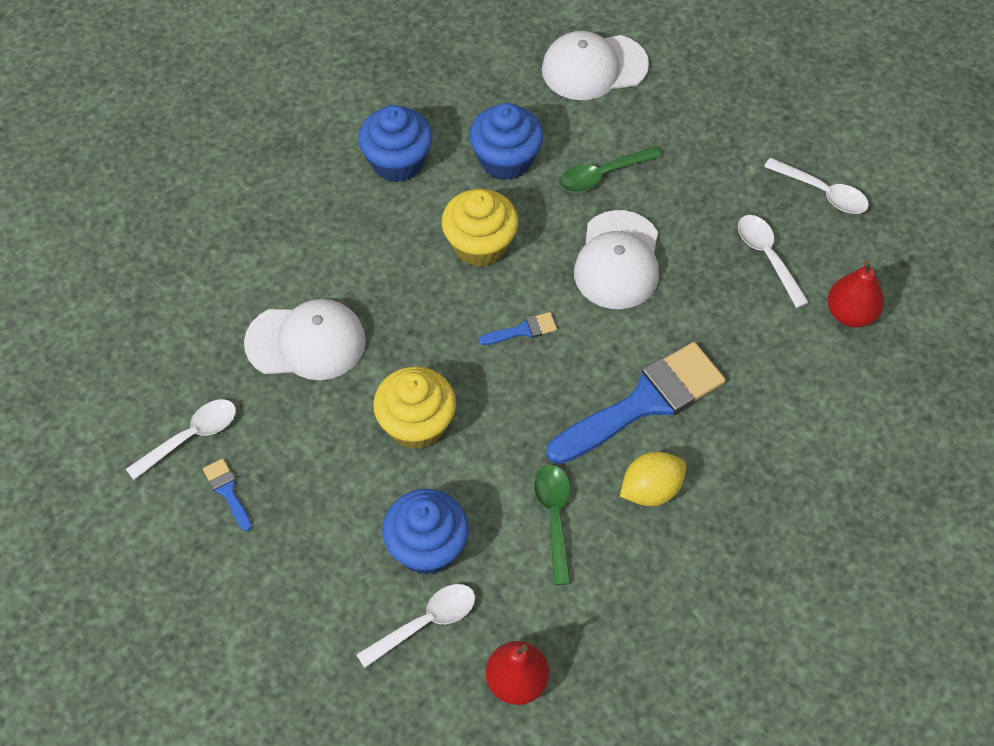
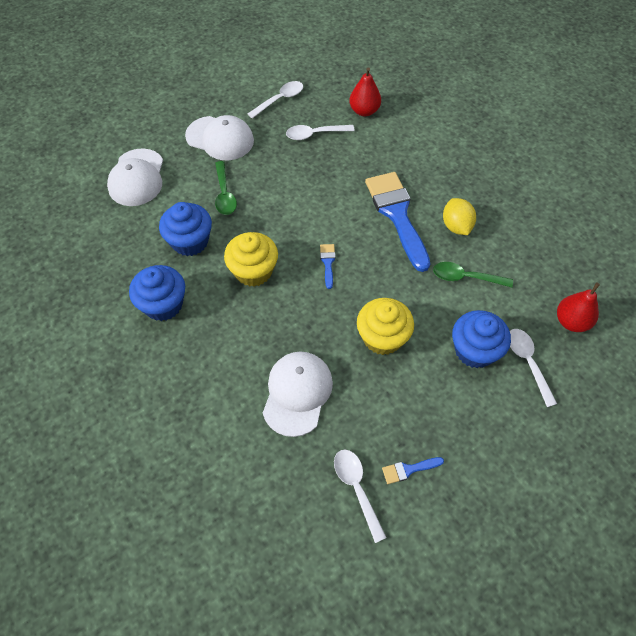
camera: 75 degrees left, 0 degrees up
(618, 261) = (292, 202): white cap -> white cap (220, 138)

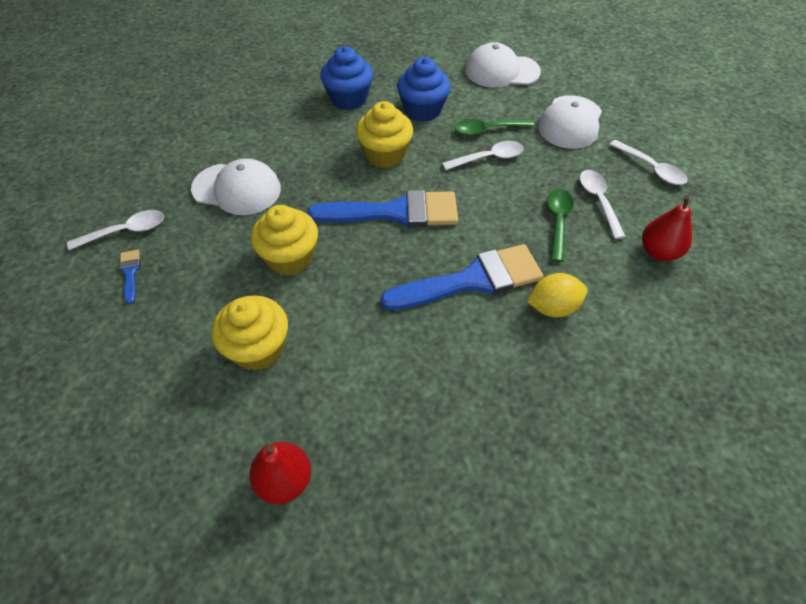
camera: 90 degrees right, 5 degrees down
(328, 263) = (395, 212): blue brush -> blue brush, size x2.44
(456, 226) = (457, 346): yellow lemon -> yellow lemon (553, 307)
(465, 277) = (369, 349): green spoon -> green spoon (558, 221)
(474, 350) = (258, 348): blue cupcake -> yellow cupcake
(527, 362) = (230, 408): white spoon -> white spoon (488, 158)

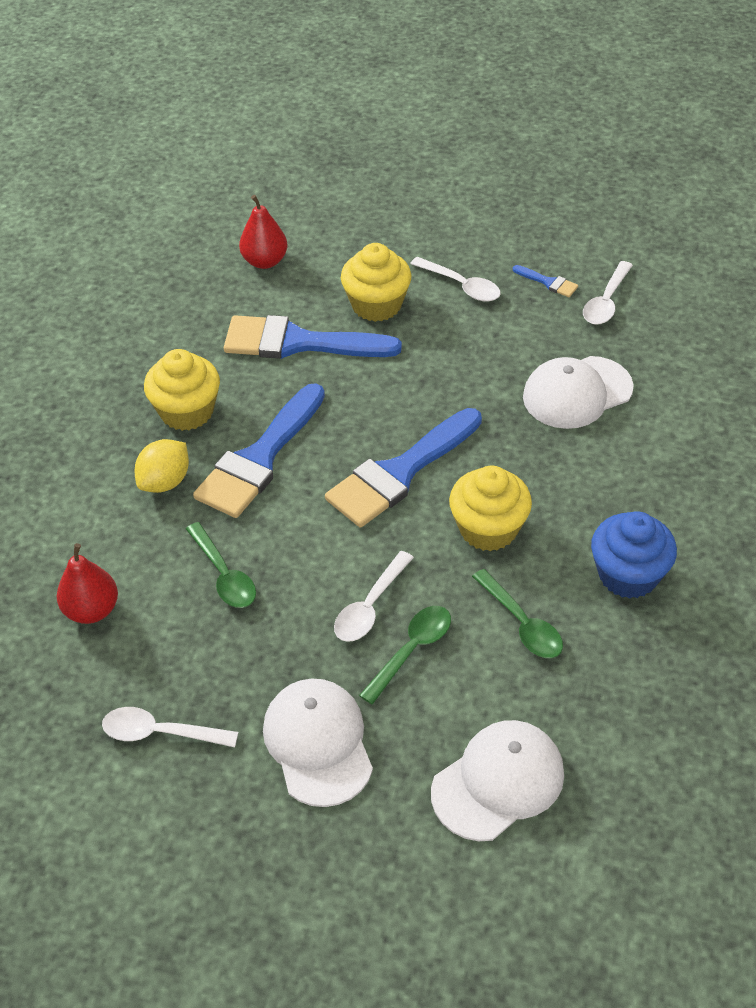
camera: 140 degrees right, 5 degrees down
(290, 258) = (441, 372): yellow cupcake -> yellow cupcake (187, 411)
(352, 358) = (298, 342): none -> blue brush
(422, 110) = (522, 624): blue cupcake -> green spoon
(598, 201) = (197, 633): white spoon -> white spoon (461, 286)

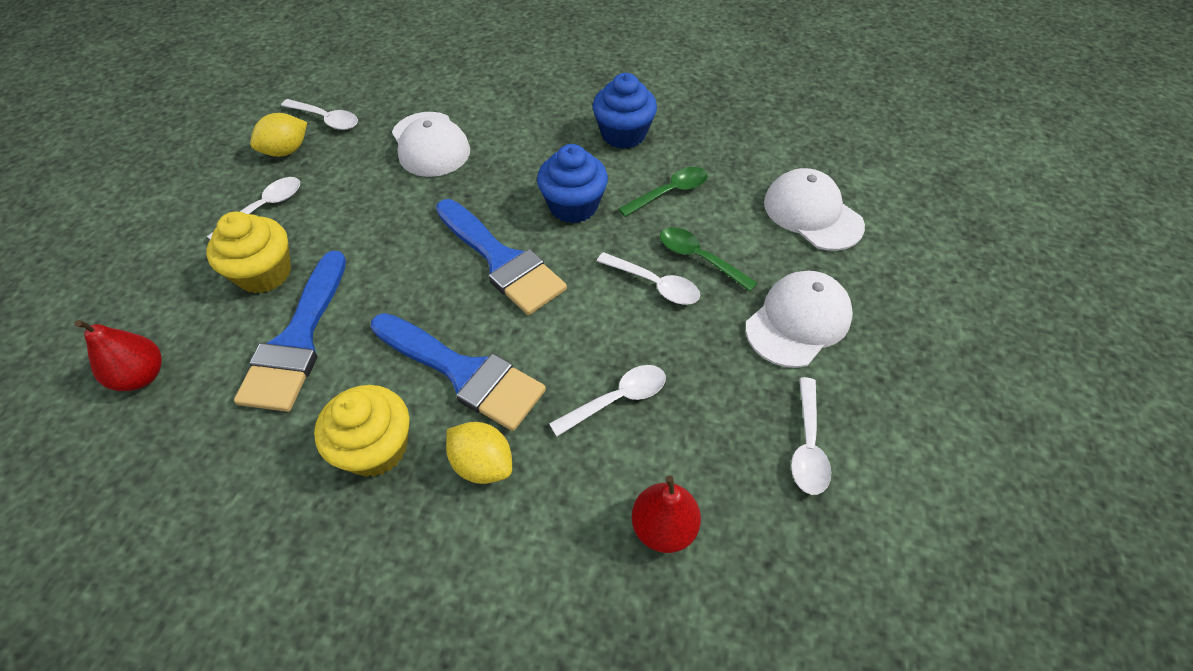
camera: 90 degrees left, 5 degrees up
(224, 575) = (617, 399): green spoon -> white spoon
(318, 743) = (798, 321): white cap -> white cap turned 150 degrees clockwise
(488, 529) = (573, 206): yellow cupcake -> blue cupcake
(548, 282) = (286, 151): blue brush -> yellow lemon

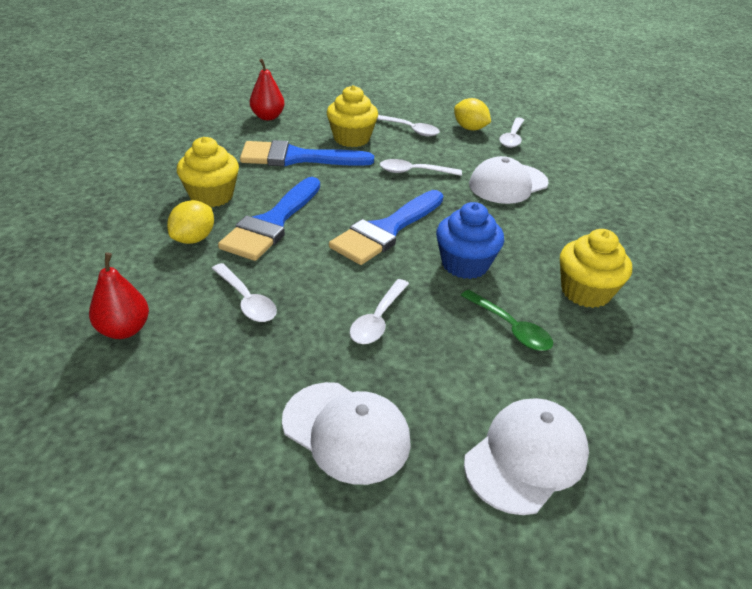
camera: 80 degrees right, 15 degrees down
(623, 134) = (585, 292): blue cupcake -> yellow cupcake
(699, 258) = (420, 351): green spoon -> none
(807, 445) = (188, 430): white spoon -> white spoon (414, 172)

